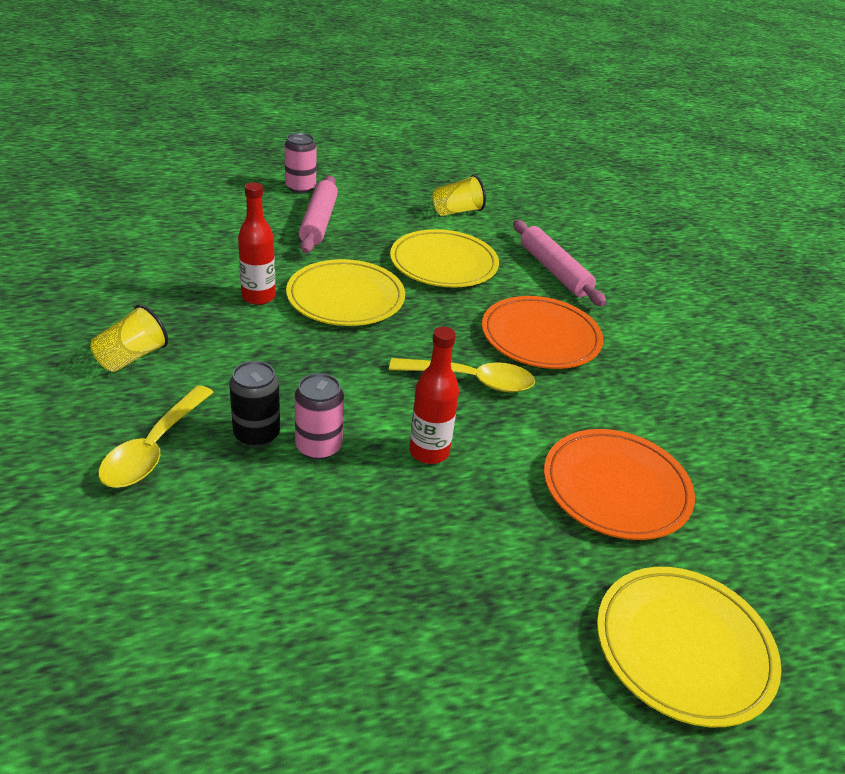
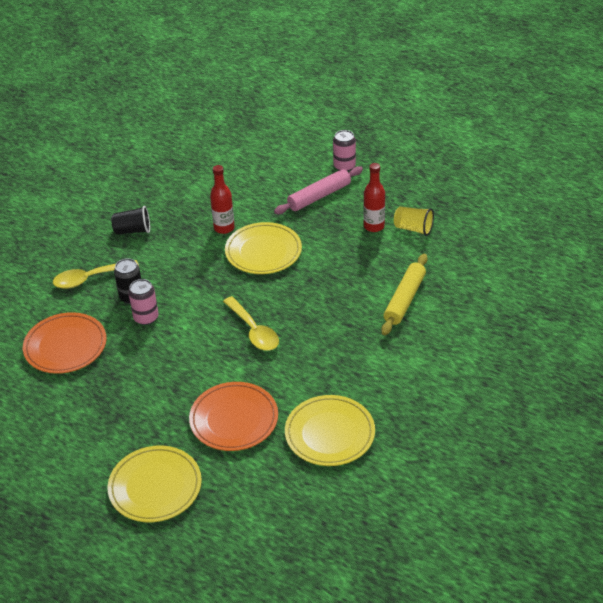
camera: 55 degrees right, 5 degrees up
(131, 357) = (133, 230): yellow cup -> black cup
(429, 452) = (183, 349): red bottle -> red bottle (374, 226)
(443, 263) = (346, 259): yellow plate -> yellow plate (329, 433)
(540, 337) = (326, 331): orange plate -> orange plate (65, 346)
(554, 271) = (404, 299): pink rolling pin -> yellow rolling pin

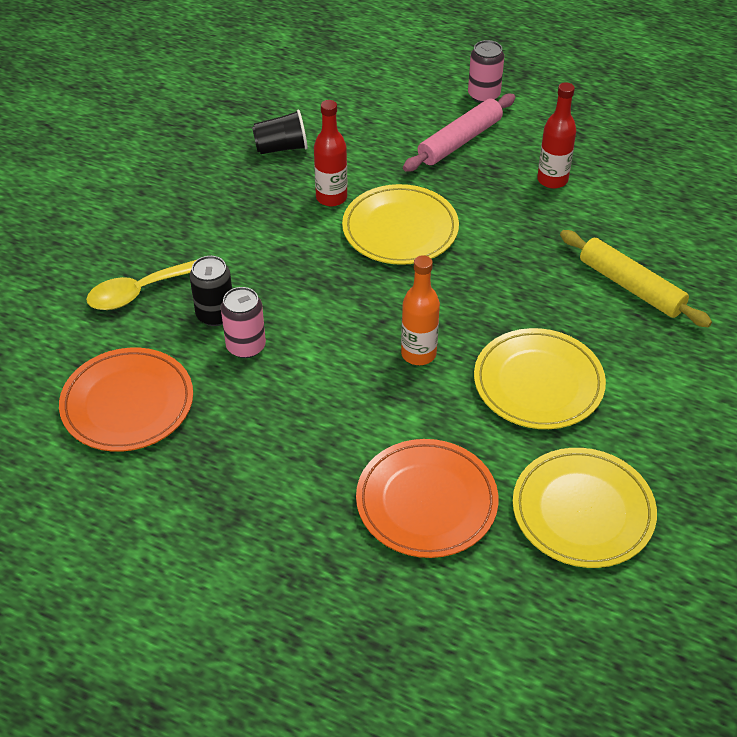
camera: 10 degrees left, 5 degrees up
(133, 230) = (193, 211): black cup -> black cup (281, 148)
(155, 487) = (329, 631): yellow plate -> yellow plate (538, 383)
(253, 331) = (418, 354): yellow spoon -> orange bottle
(404, 299) = (630, 287): yellow rolling pin -> yellow rolling pin turned 60 degrees counterclockwise
(413, 228) = (610, 179): yellow cup -> none

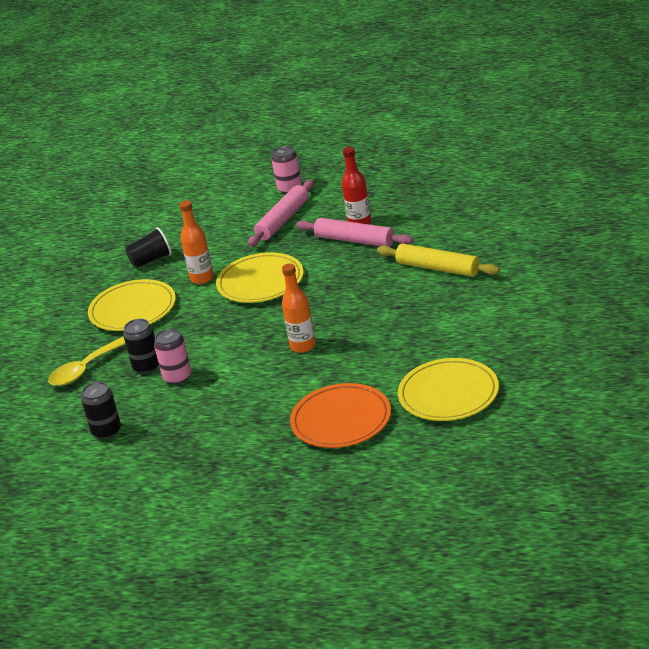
camera: 10 degrees left, 15 degrees down
(127, 403) = (106, 431): orange plate -> black can
(331, 197) = (202, 278): red bottle -> orange bottle
(538, 203) = (355, 240): none -> pink rolling pin
(538, 383) = (393, 338): yellow plate -> yellow plate (133, 310)

